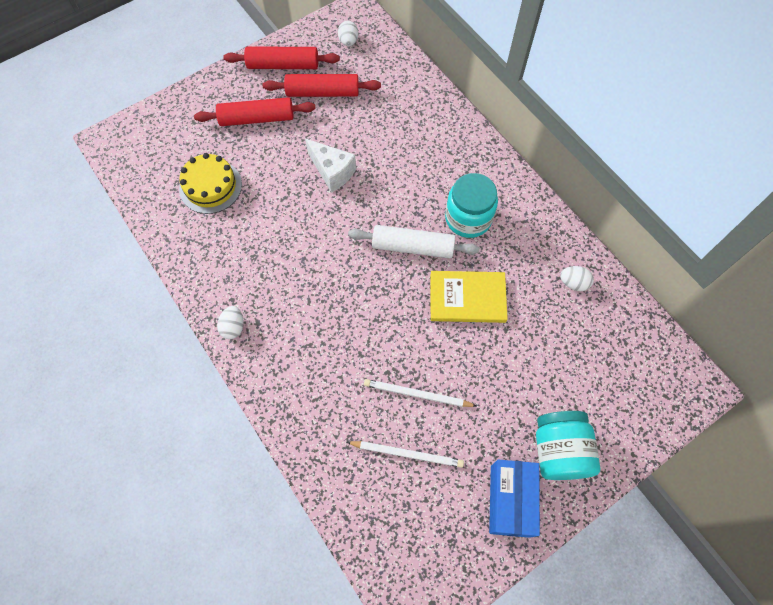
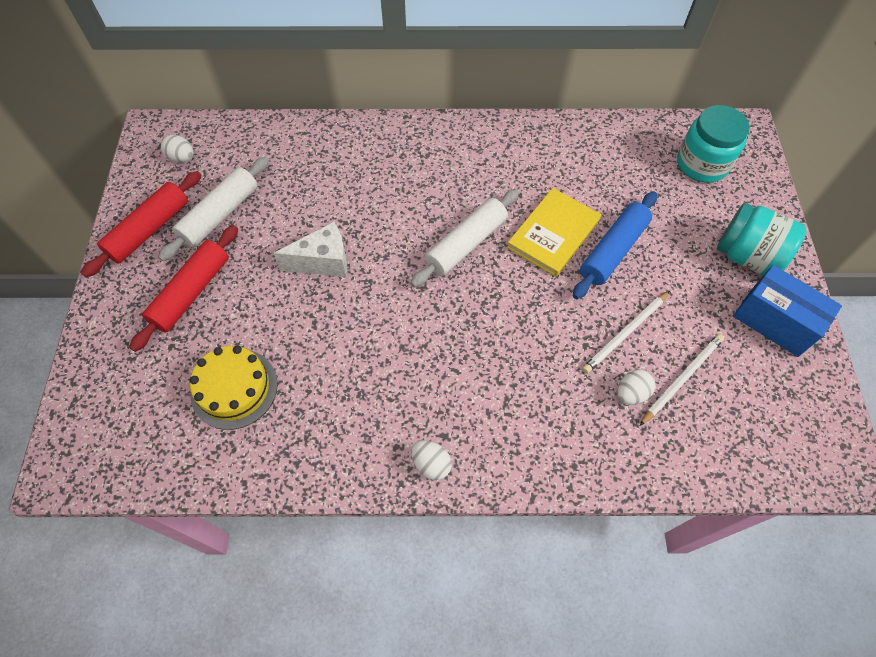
camera: 55 degrees left, 5 degrees down
(322, 92) = (220, 215): red rolling pin -> white rolling pin
(468, 218) = (471, 184): turquoise jar -> turquoise jar (702, 164)
(484, 347) = (613, 251): none -> blue rolling pin
(573, 283) = (595, 150): white egg -> white egg (631, 393)

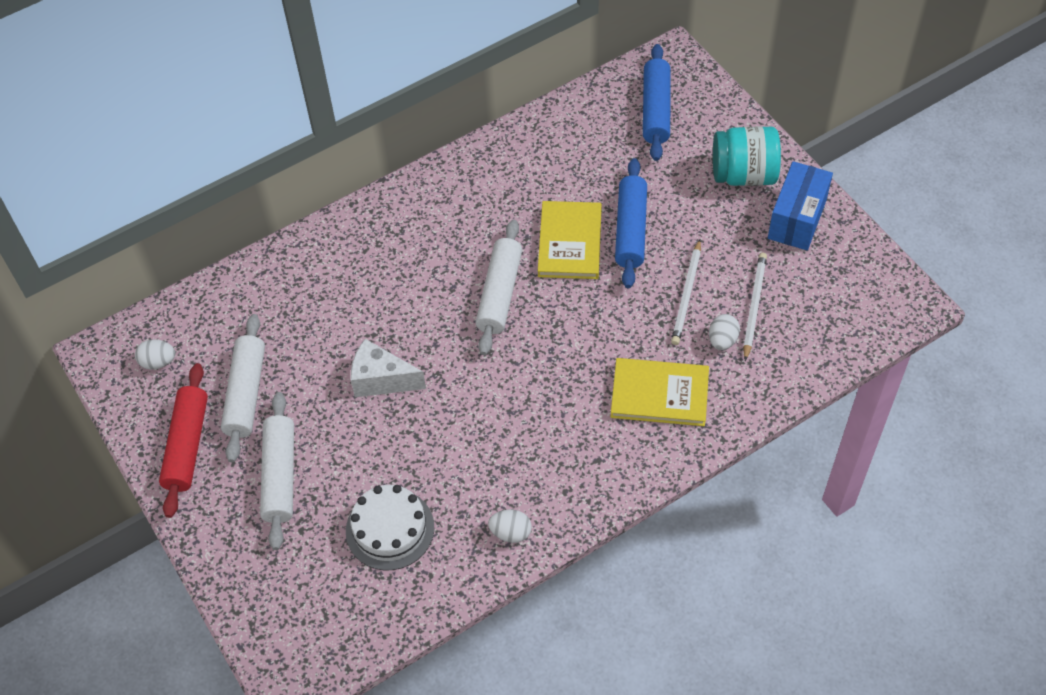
camera: 30 degrees left, 5 degrees down
(191, 292) = (280, 475): red rolling pin -> white rolling pin
(234, 388) = (390, 529): yellow cake -> white cake
(323, 261) = (381, 380): white cheese -> white cheese turned 120 degrees counterclockwise
(431, 464) = (603, 487): white egg -> white egg (511, 532)
(540, 409) = (659, 394): none -> yellow book
(702, 164) = (655, 109): turquoise jar -> blue rolling pin
(774, 322) = (797, 219): blue box -> blue box turned 75 degrees counterclockwise

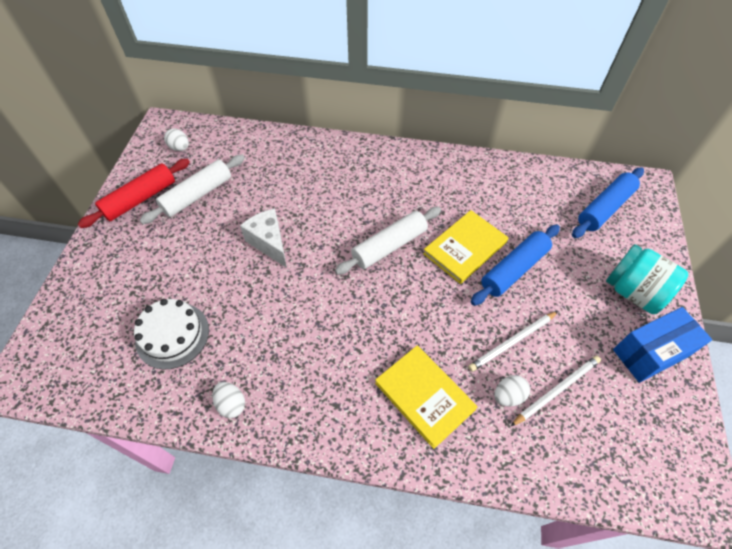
camera: 40 degrees right, 0 degrees up
(280, 475) = (159, 252): white rolling pin -> none

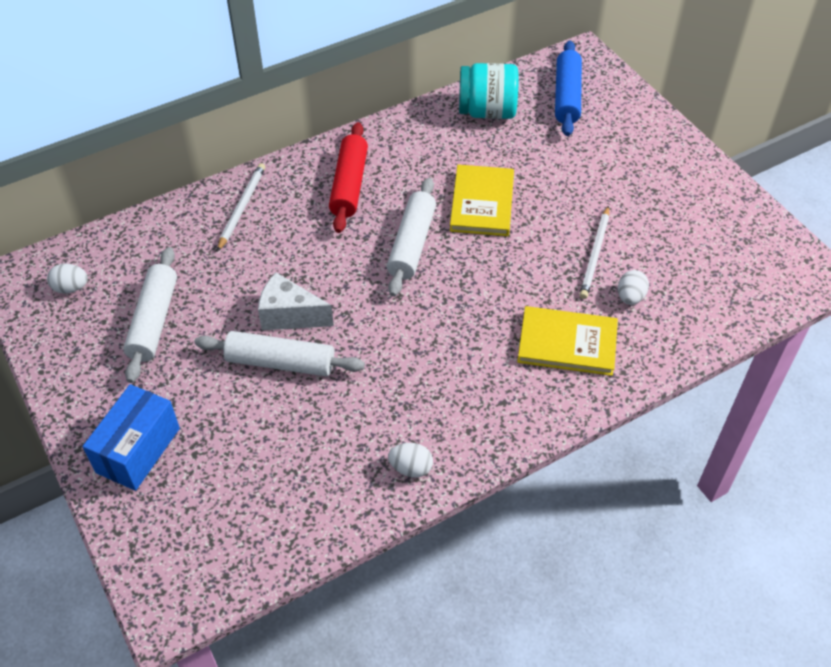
camera: 40 degrees left, 5 degrees down
(140, 199) = (88, 366): red rolling pin -> red rolling pin (349, 185)
(172, 335) = (286, 458): white cake -> none
(233, 270) = (280, 362): none -> white rolling pin
(514, 269) = (541, 195): blue rolling pin -> none
(556, 390) = (661, 268): white pencil -> white pencil (242, 207)
(633, 292) = (650, 154): turquoise jar -> turquoise jar (487, 111)
(650, 353) = (701, 194): blue box -> blue box (138, 450)

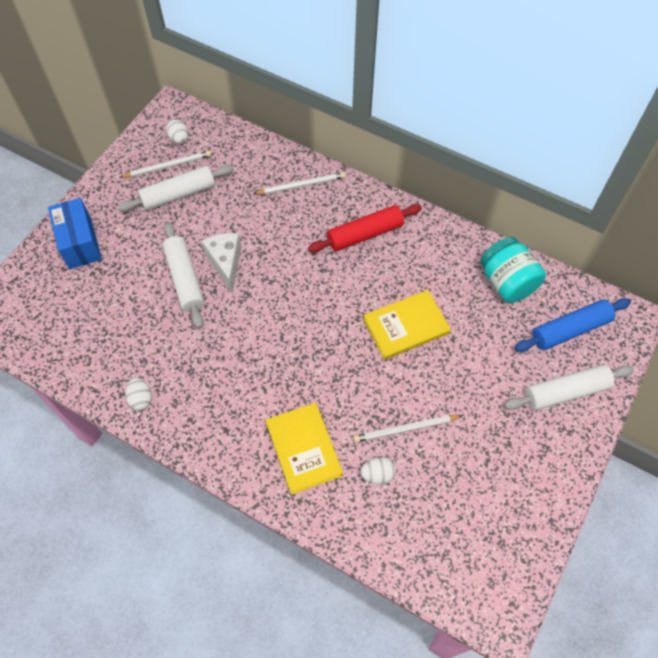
camera: 60 degrees right, 10 degrees up
(102, 315) = (168, 166): none -> white pencil
(138, 450) = (80, 243): blue box -> blue box turned 75 degrees clockwise
(412, 244) = (334, 301): white rolling pin -> white rolling pin (565, 392)

